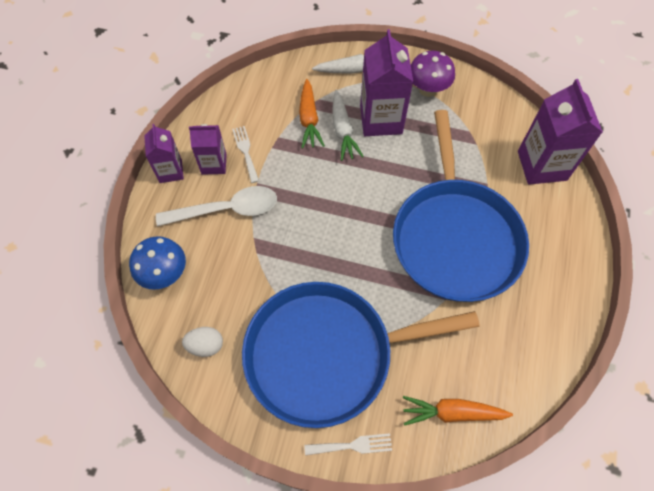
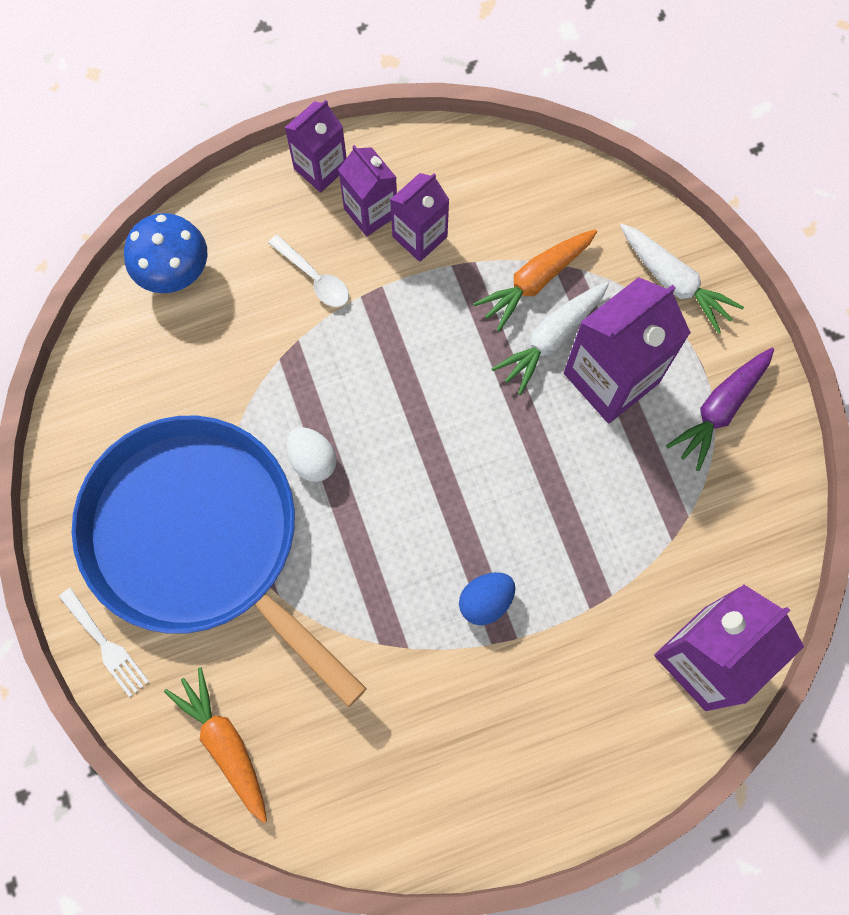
camera: 55 degrees right, 10 degrees up
(206, 345) = (117, 388): white egg -> white egg (312, 460)
(226, 210) = (314, 278): white spoon -> white spoon, size x0.54
(245, 151) = (420, 237): white fork -> purple carton
(427, 90) = (719, 410): purple mushroom -> purple carrot
(455, 237) = (485, 601): blue pan -> blue egg

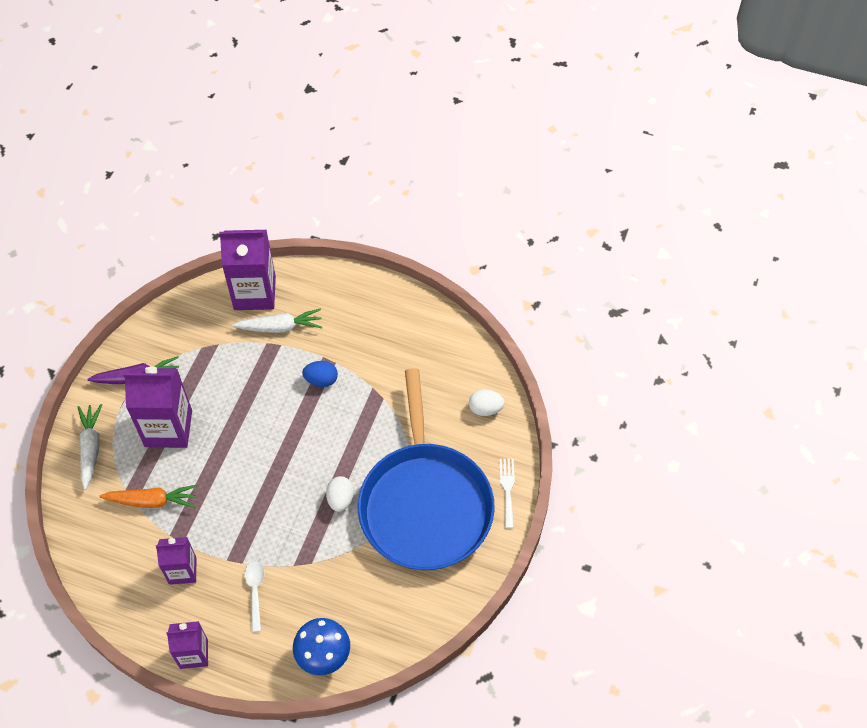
camera: 140 degrees left, 15 degrees down
(225, 744) = (485, 409): orange carrot -> white egg
(370, 212) = (193, 605): purple carton -> none
(551, 339) = (175, 467): white carrot -> white carrot (280, 327)

